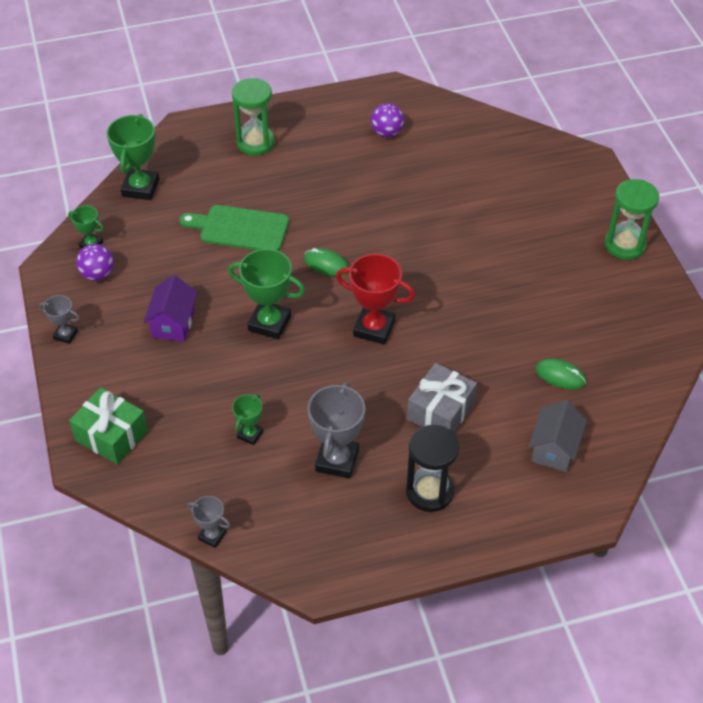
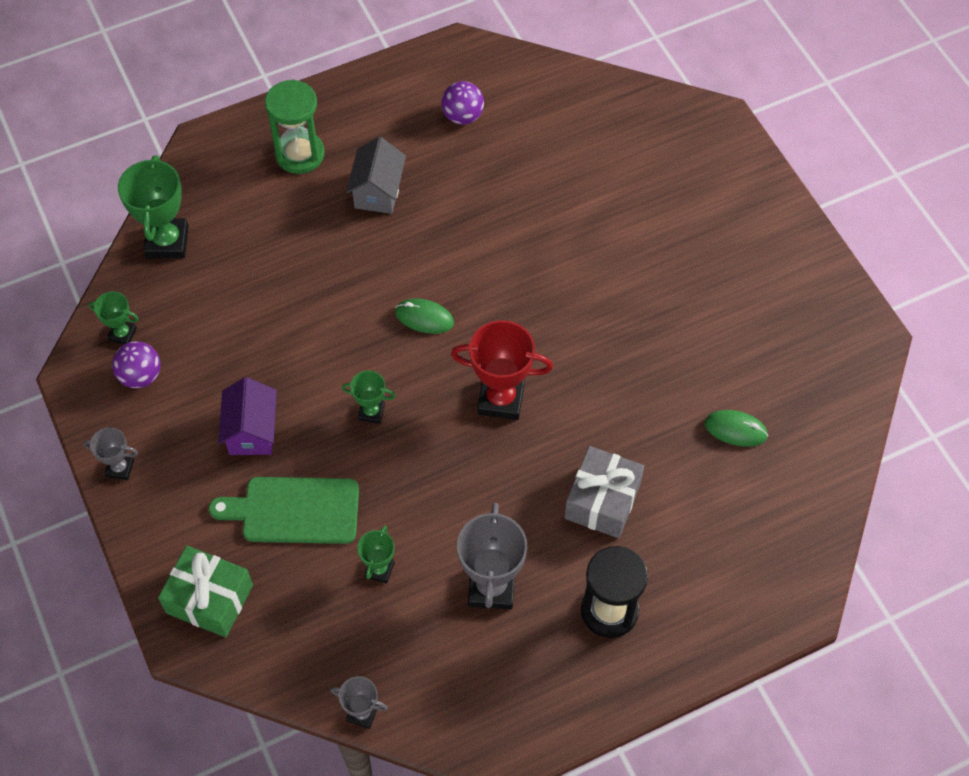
camera: 10 degrees left, 10 degrees up
(240, 228) = (306, 283): green cutting board -> green cutting board (294, 510)
(269, 323) = (371, 412): green trophy -> green trophy, size x0.54
(554, 449) = (745, 529): grey house -> grey house (378, 191)
(624, 245) = (782, 236): green hourglass -> none

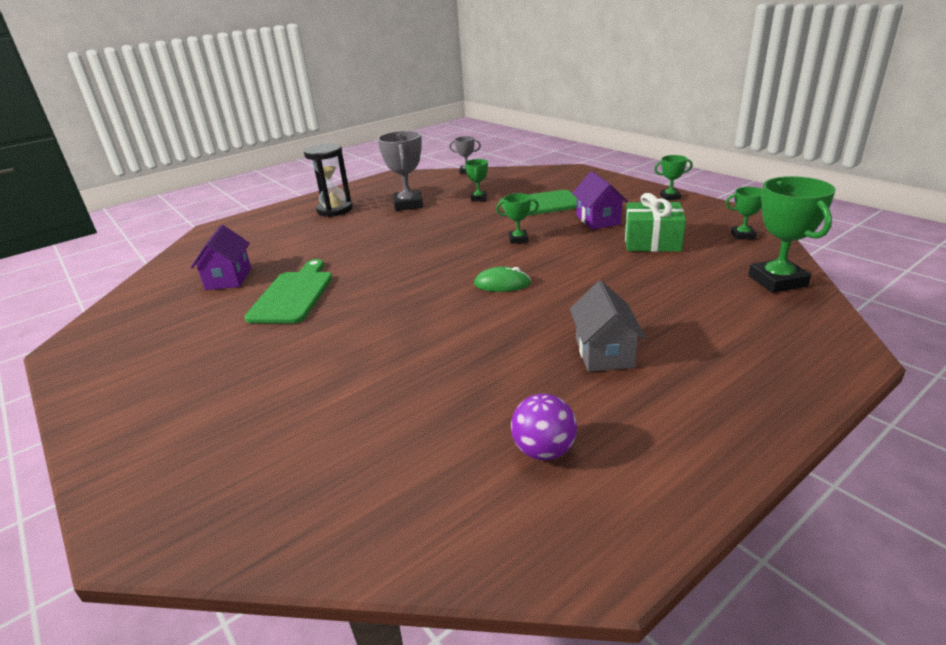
camera: 170 degrees right, 30 degrees down
(120, 468) = (670, 197): grey trophy -> green trophy
(141, 376) = (703, 224): purple ball -> none
(209, 599) = (570, 178): green gift -> green gift (652, 241)
(300, 154) = (723, 366): green hourglass -> none
(501, 399) = (420, 260): red trophy -> none
(602, 500) = (338, 238): grey gift -> none
(651, 366) = (293, 295): none -> green cutting board
(735, 429) = (229, 278): green mouse -> purple house

